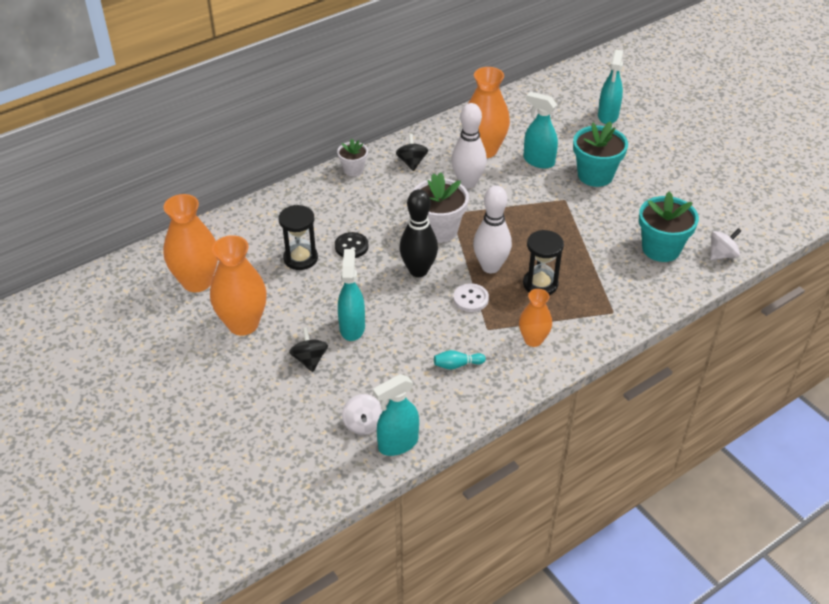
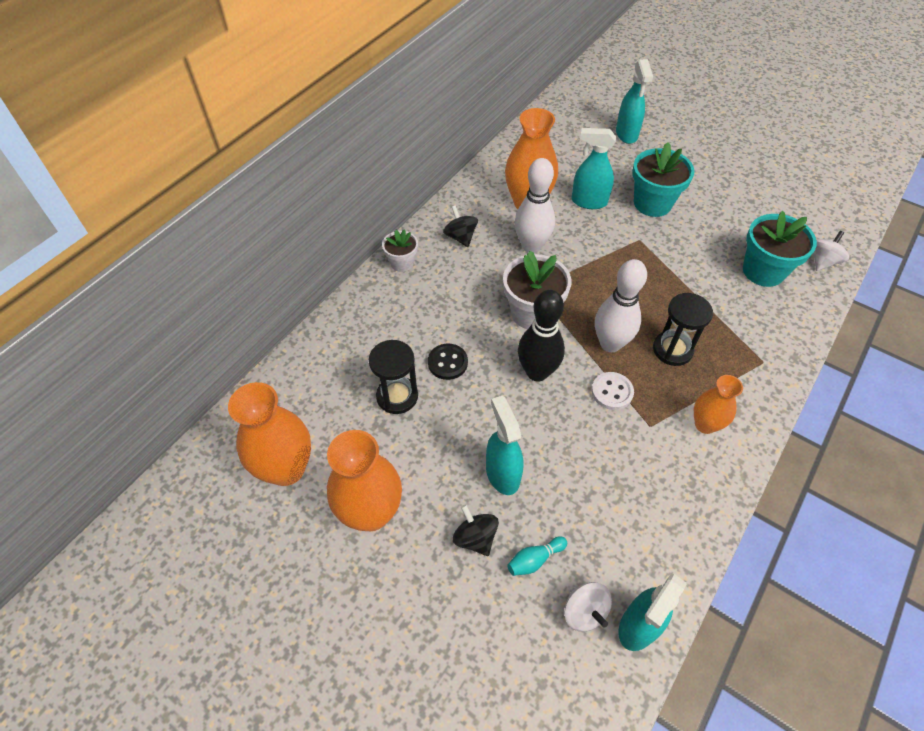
camera: 20 degrees left, 10 degrees up
(457, 365) = (644, 486): turquoise bowling pin -> turquoise bowling pin (534, 559)

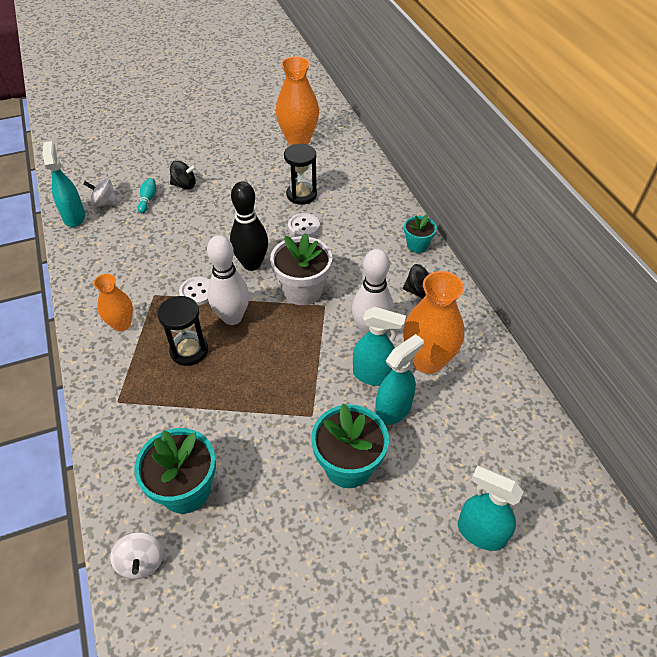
camera: 125 degrees right, 5 degrees down
(371, 512) = (241, 157): orange vase -> none
(402, 263) = (417, 245): white flower pot -> turquoise flower pot
(447, 362) = (304, 226): black button -> white button
(502, 474) = (205, 212): turquoise spray bottle -> turquoise spray bottle (373, 375)

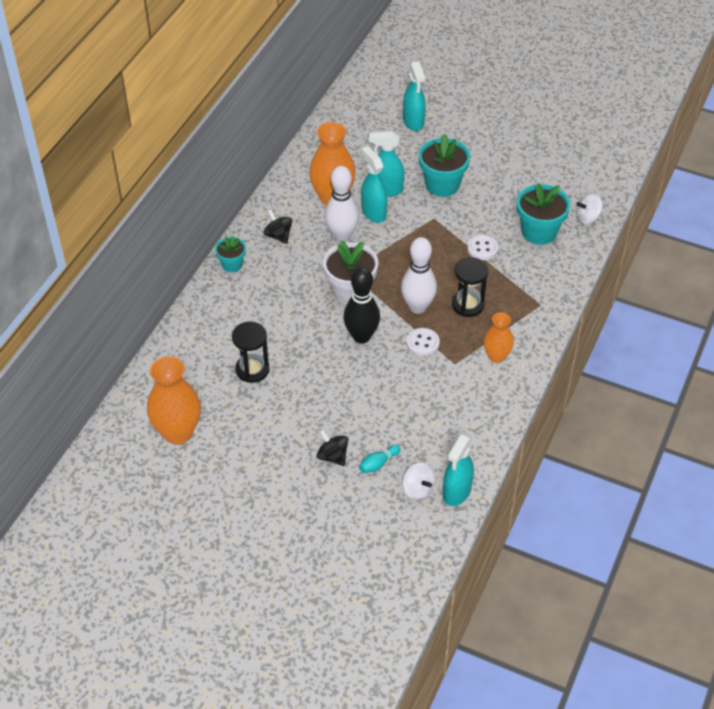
camera: 135 degrees left, 0 degrees up
(141, 562) = (587, 218): white spinning top -> white spinning top turned 135 degrees counterclockwise
(304, 226) = (288, 339): white button -> white button (482, 248)

